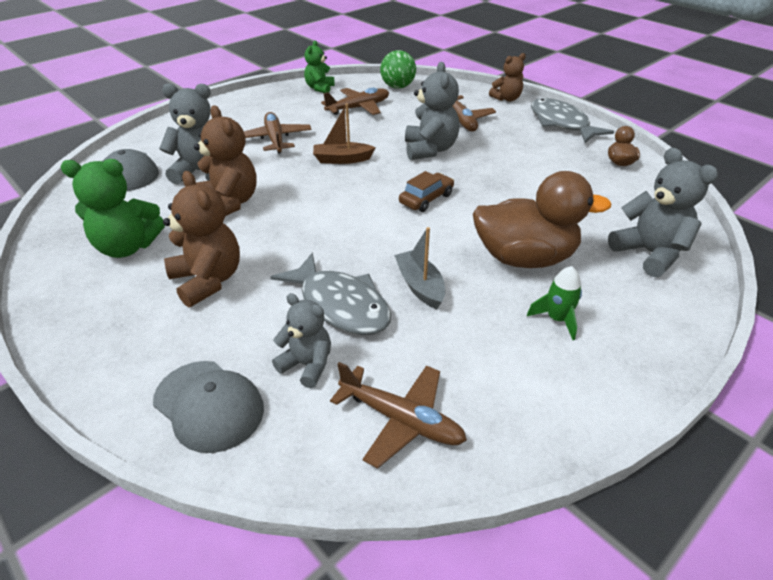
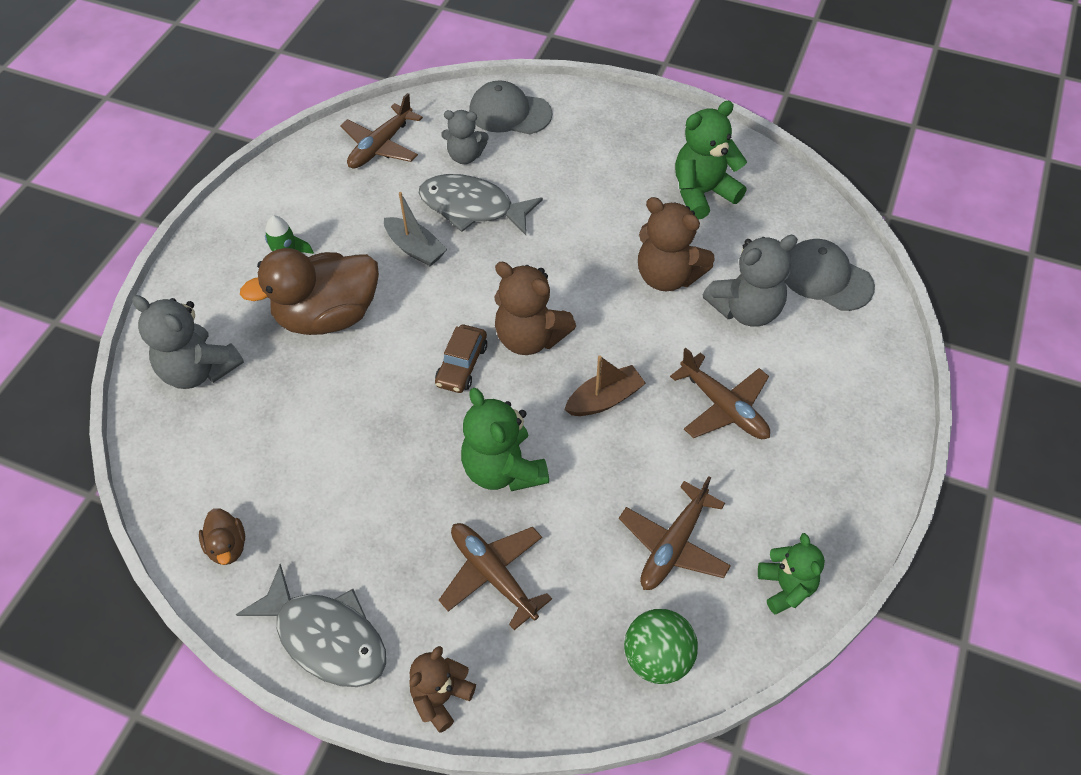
camera: 155 degrees right, 15 degrees up
(208, 280) = (598, 189): brown teddy bear -> brown teddy bear (530, 337)
(401, 420) = (381, 146): brown plane -> brown plane turned 60 degrees counterclockwise
(430, 149) = (503, 469): grey teddy bear -> green teddy bear

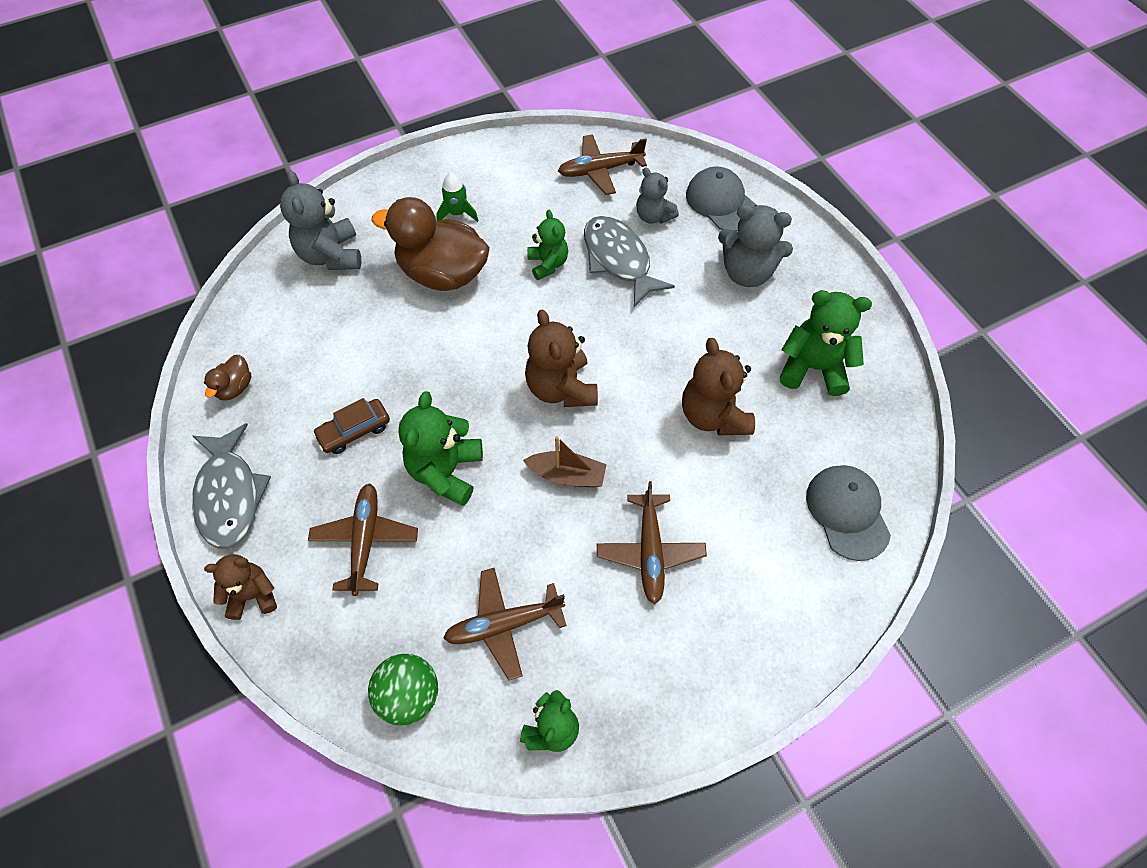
camera: 40 degrees right, 5 degrees up
(415, 248) = (548, 264): grey boat -> green teddy bear
(462, 365) = (494, 374): brown car -> brown car (354, 431)
(746, 310) = (749, 488): grey teddy bear -> grey teddy bear (747, 272)

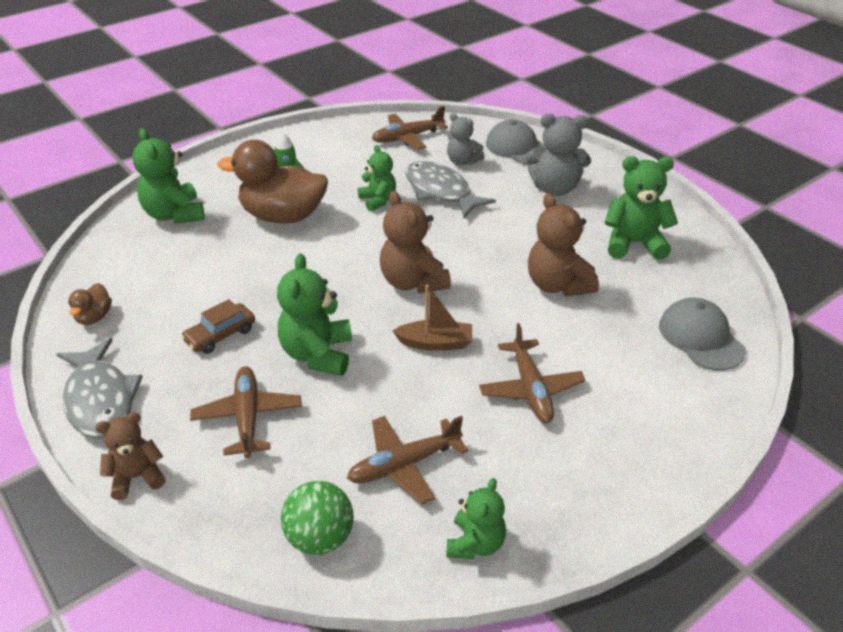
camera: 10 degrees left, 20 degrees down
(331, 255) = (174, 214): grey teddy bear -> green teddy bear

